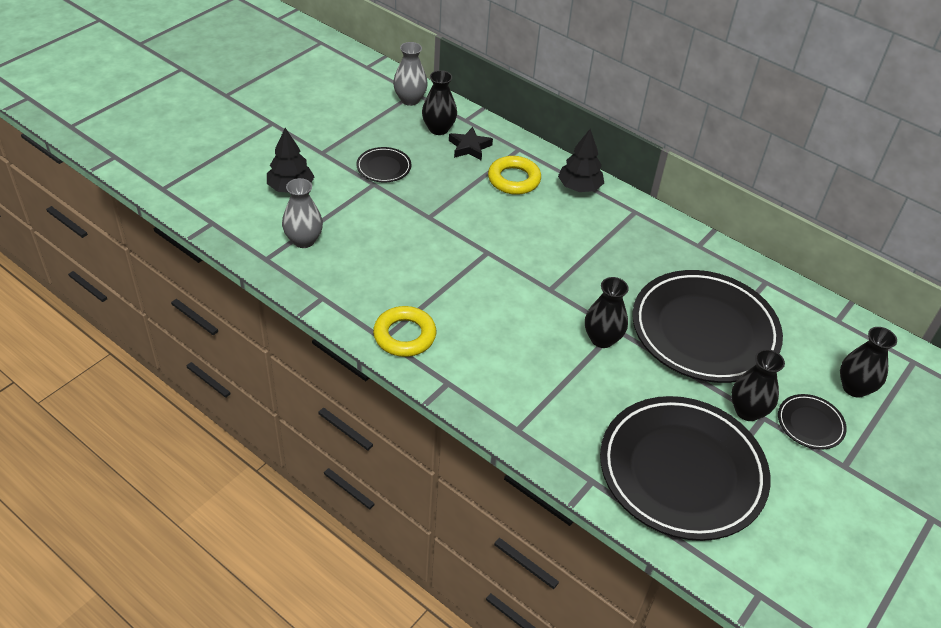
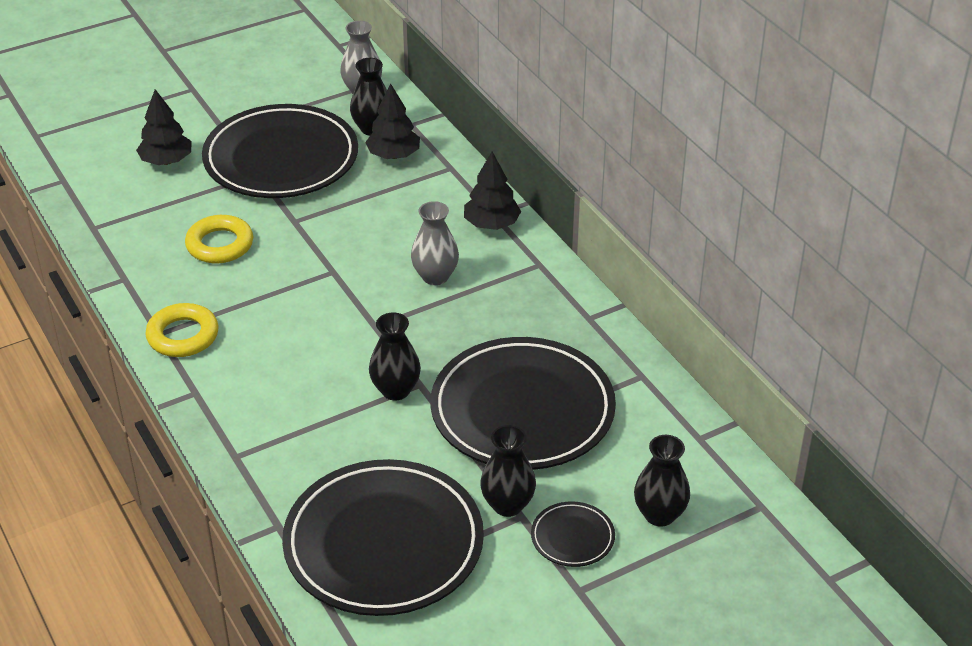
camera: 25 degrees right, 5 degrees down
(304, 240) = (144, 217): grey vase -> grey vase (435, 276)
(384, 167) = (281, 159): black plate -> black plate, size x2.37
(469, 147) = (393, 155): black star -> black tree
(514, 179) = (420, 200): yellow ring -> yellow ring (220, 245)

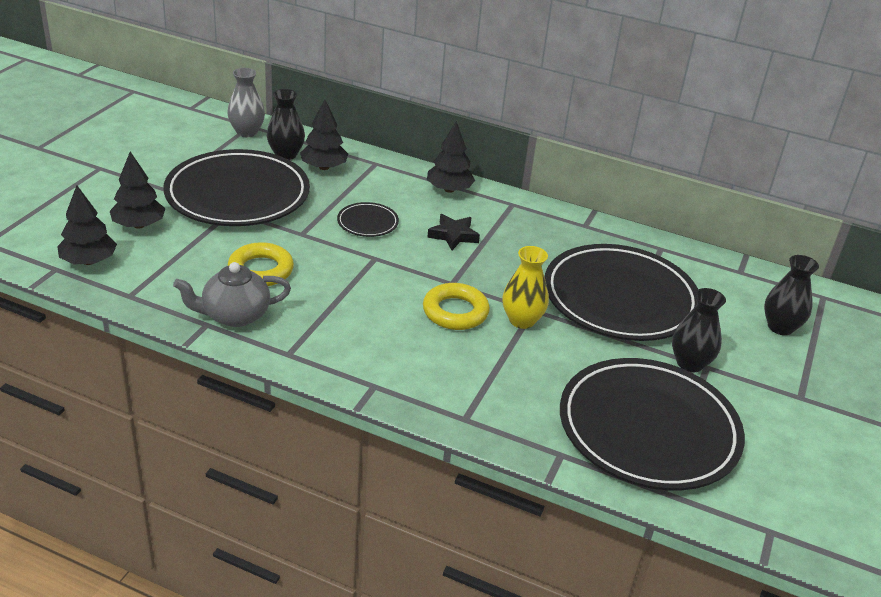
camera: 40 degrees left, 5 degrees down
(94, 183) = (89, 261): none -> black tree
(154, 280) = (235, 315): none -> grey teapot
(183, 336) = (311, 347): yellow ring -> yellow ring (455, 312)
(395, 390) = (522, 320): black vase -> yellow vase
(435, 276) = (453, 235): grey vase -> black star
(572, 537) = (753, 365): black plate -> black plate (367, 223)

